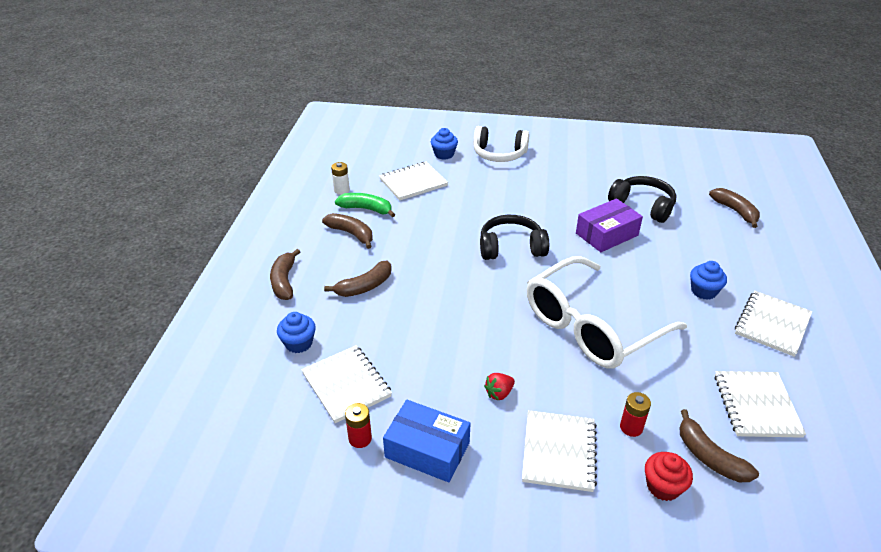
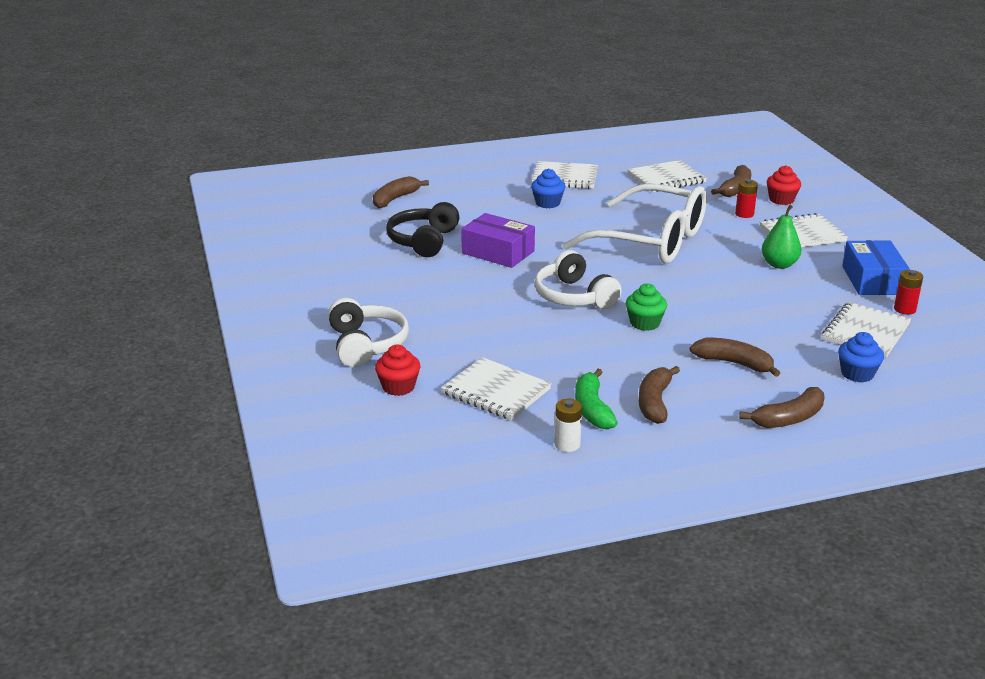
camera: 115 degrees left, 10 degrees down
(444, 154) = (398, 387): blue cupcake -> red cupcake
(449, 266) = (644, 323): none -> green cupcake
(499, 393) = (779, 265): red strawberry -> green pear
(511, 247) = (574, 296): black headphones -> white headphones

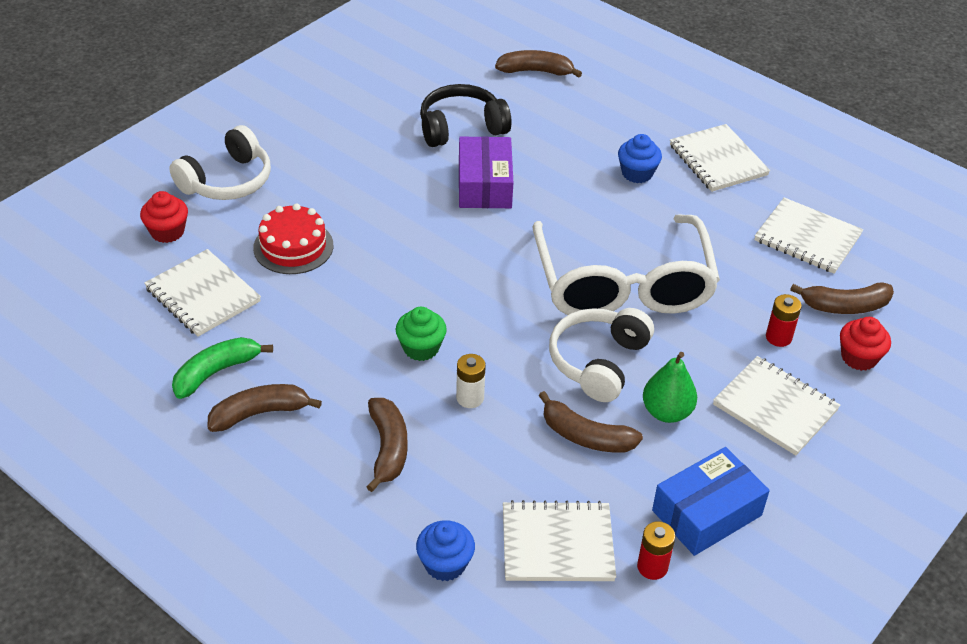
camera: 55 degrees right, 15 degrees up
(481, 339) = (293, 246): none -> red cake
(496, 391) = (203, 295): white notebook -> white notebook turned 45 degrees counterclockwise
(567, 444) = (139, 379): white battery -> white battery (470, 398)
(574, 296) = (435, 275): white headphones -> white headphones (598, 362)
(789, 418) = (300, 531): brown banana -> brown banana (585, 436)

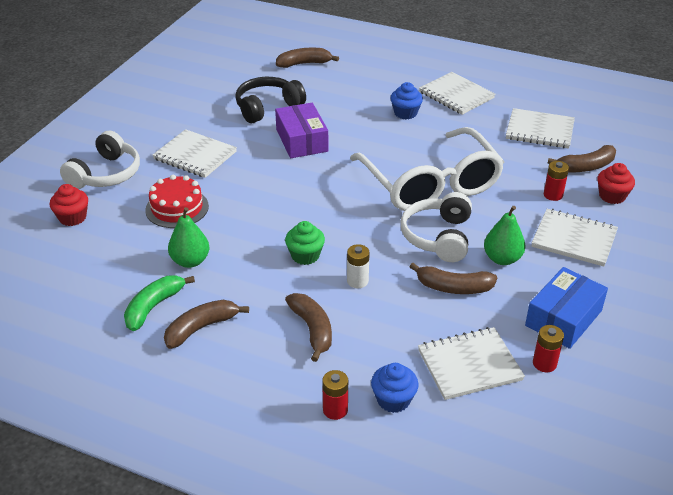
camera: 15 degrees left, 5 degrees down
(203, 295) = (120, 255): white notebook -> white notebook (195, 155)
(281, 322) = (190, 261): none -> green pear
(371, 558) = (335, 410): none -> red battery

